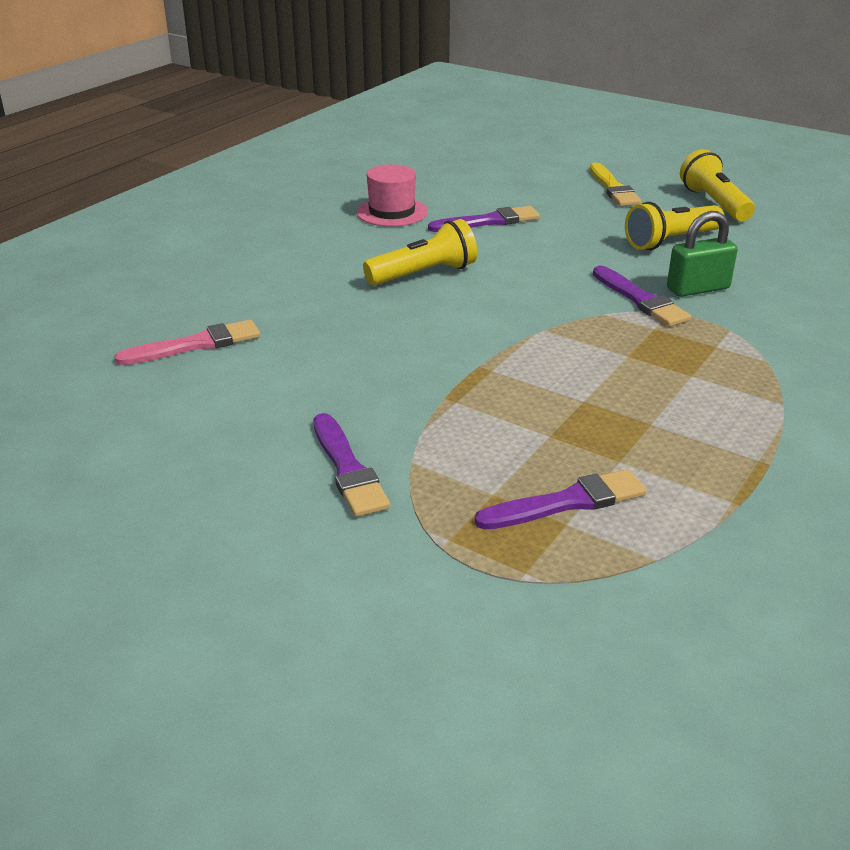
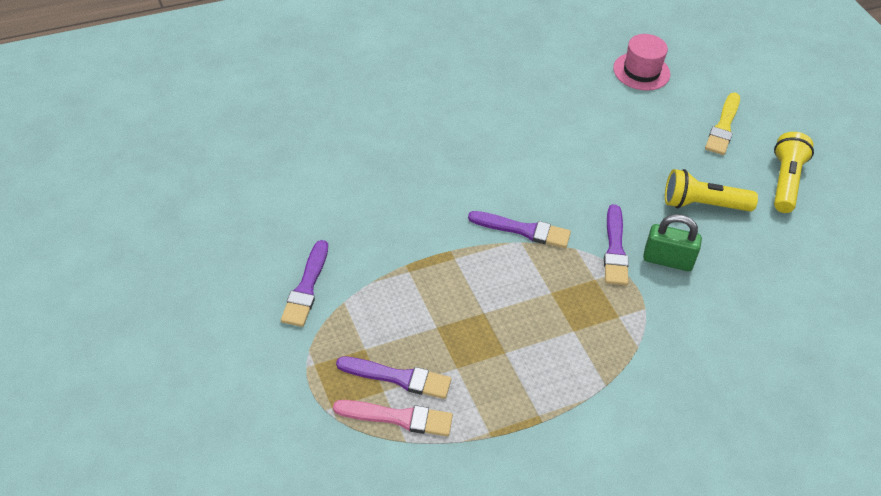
camera: 30 degrees right, 15 degrees up
(196, 345) = (305, 145): pink brush -> pink brush (398, 418)
(392, 212) = (532, 76): pink hat -> pink hat (641, 71)
(424, 274) = (495, 151): yellow flashlight -> none
(488, 221) = (590, 119): purple brush -> purple brush (523, 230)

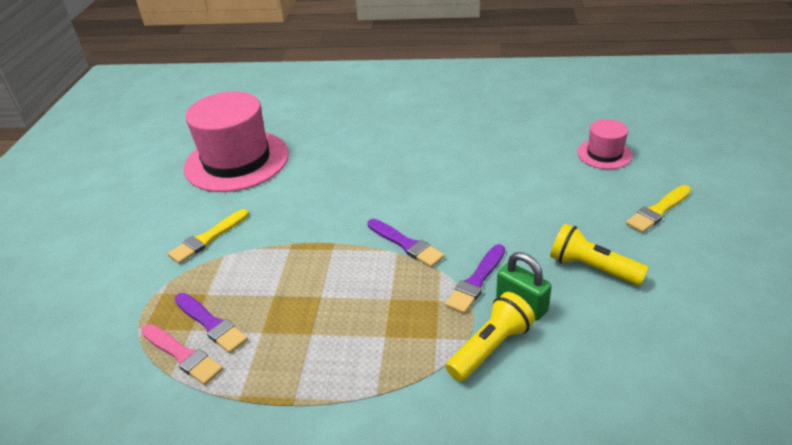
camera: 35 degrees right, 10 degrees down
(248, 179) = (237, 161): none -> pink hat
(306, 287) = (208, 238): purple brush -> yellow brush
(785, 182) = (698, 271): yellow flashlight -> yellow flashlight (490, 347)

